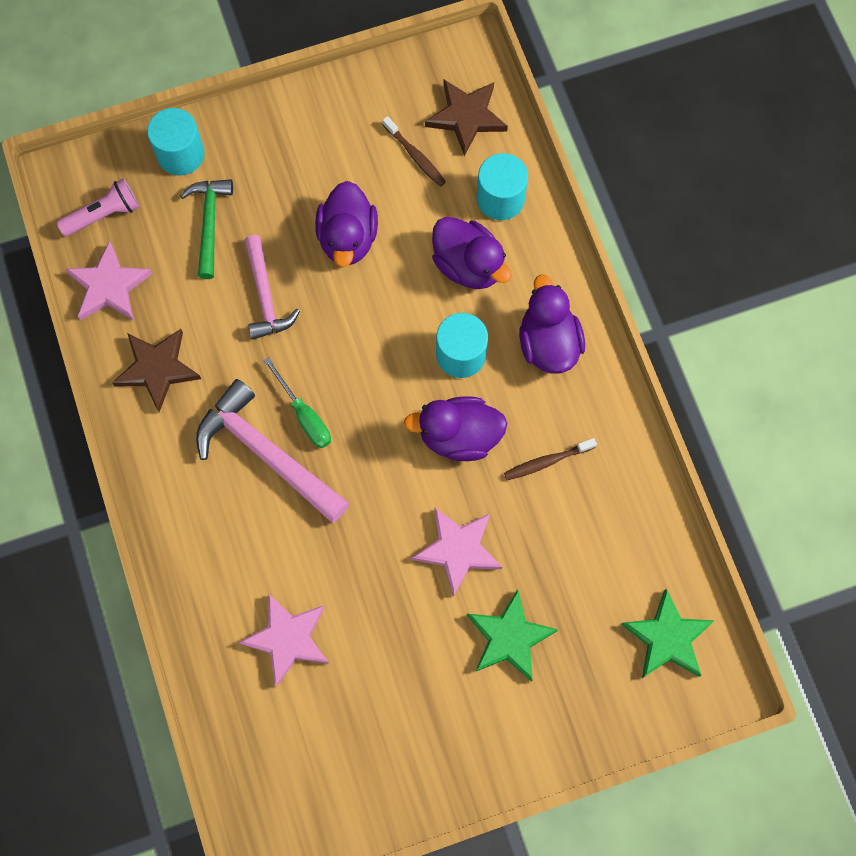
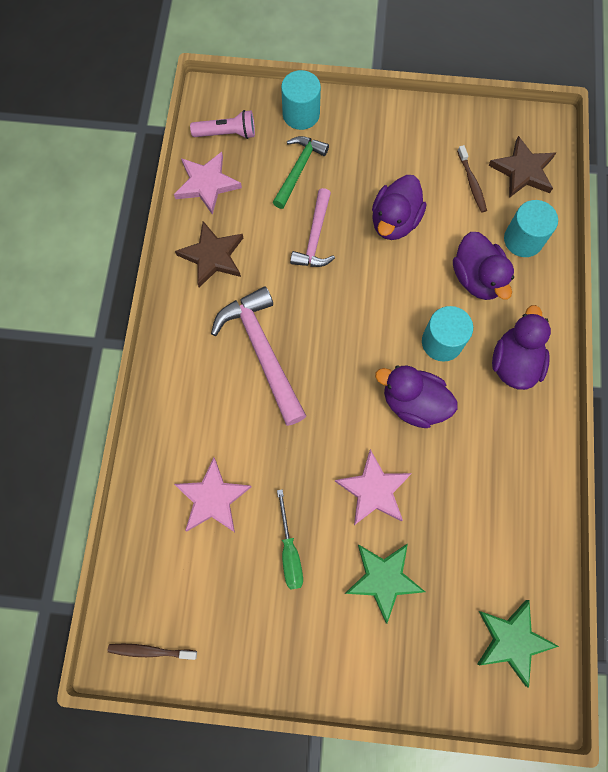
camera: 25 degrees right, 0 degrees up
(304, 415) = (303, 336): green screwdriver -> green screwdriver (289, 551)
(547, 461) = (474, 453): brown toothbrush -> brown toothbrush (150, 651)

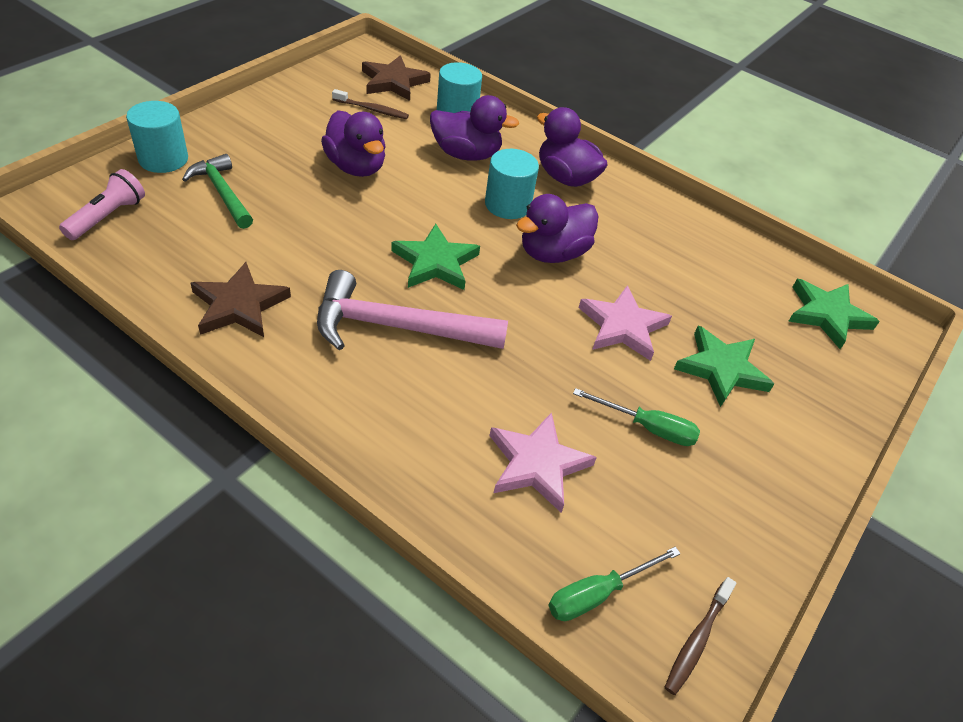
camera: 65 degrees left, 25 degrees down
(146, 580) = (598, 593): none -> green screwdriver
(207, 184) = (145, 263): pink star -> none
(315, 237) = (311, 222): pink hammer -> none
(339, 335) = (435, 262): none -> green star

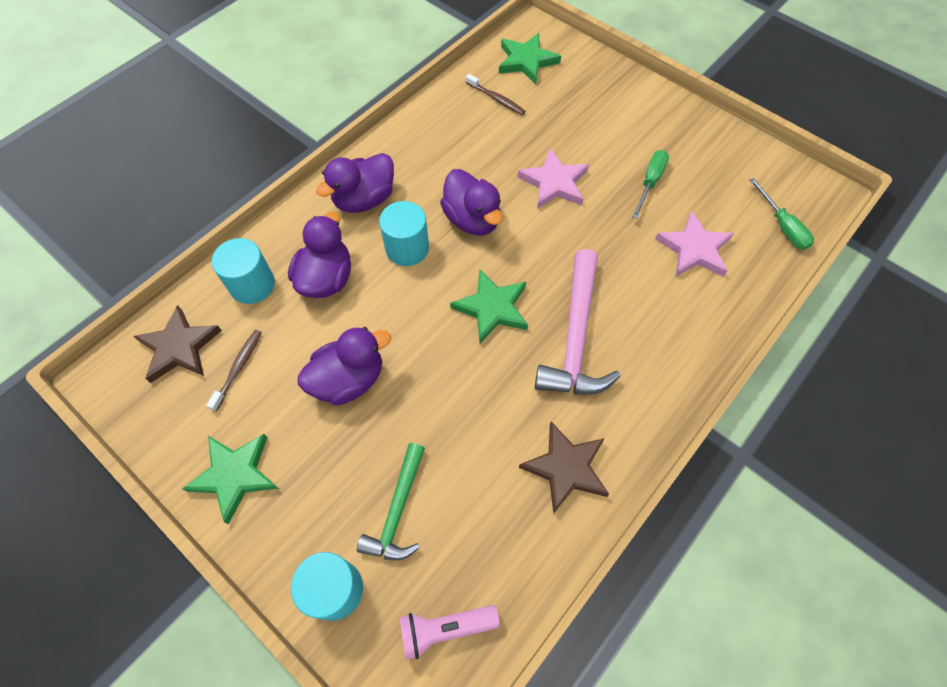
camera: 80 degrees left, 15 degrees up
(108, 216) = (445, 629): pink flashlight -> pink flashlight turned 45 degrees counterclockwise
(222, 193) = (397, 510): green hammer -> green hammer turned 45 degrees counterclockwise
(697, 640) = (798, 182): brown toothbrush -> brown toothbrush (496, 99)
(721, 369) = (589, 131): green star -> green star (235, 475)

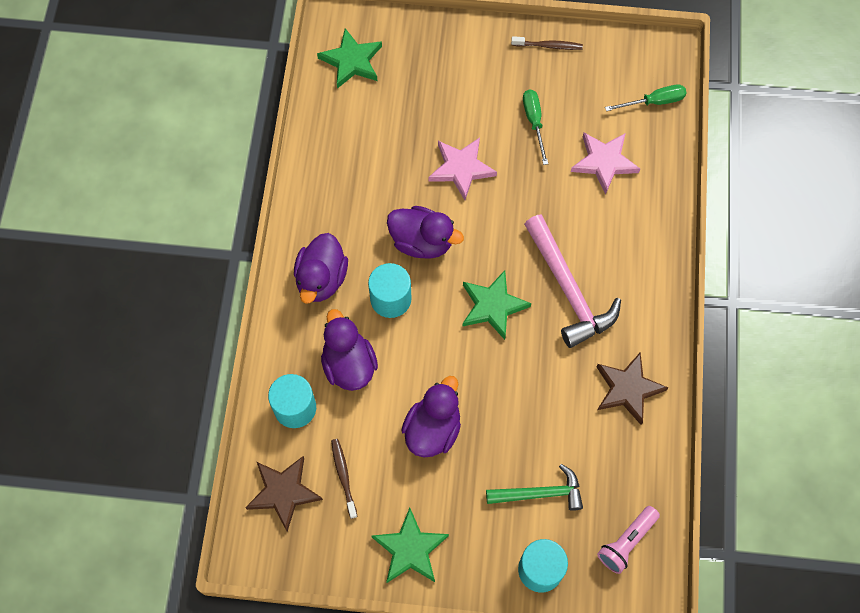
camera: 35 degrees left, 5 degrees up
(397, 510) = (540, 493): green hammer -> green hammer turned 75 degrees counterclockwise
(496, 99) = (355, 116): brown toothbrush -> brown toothbrush (548, 46)
(782, 226) = (654, 102): green screwdriver -> green screwdriver turned 45 degrees counterclockwise

